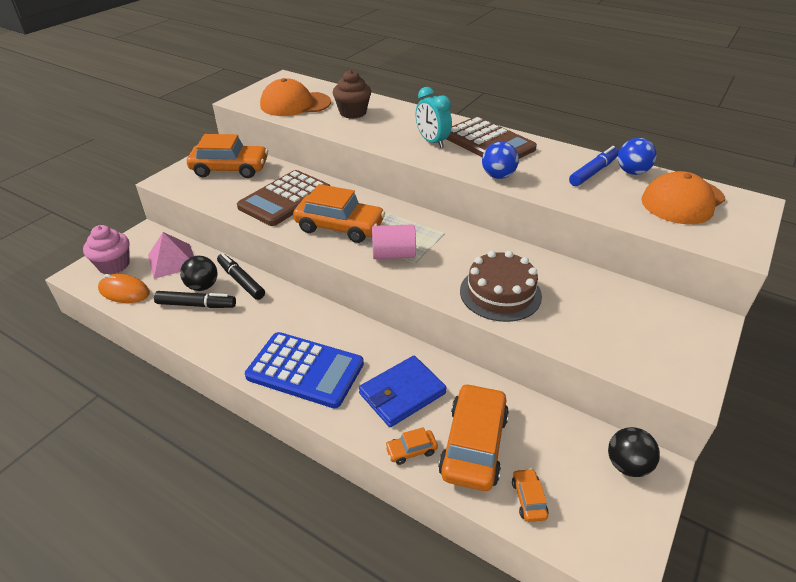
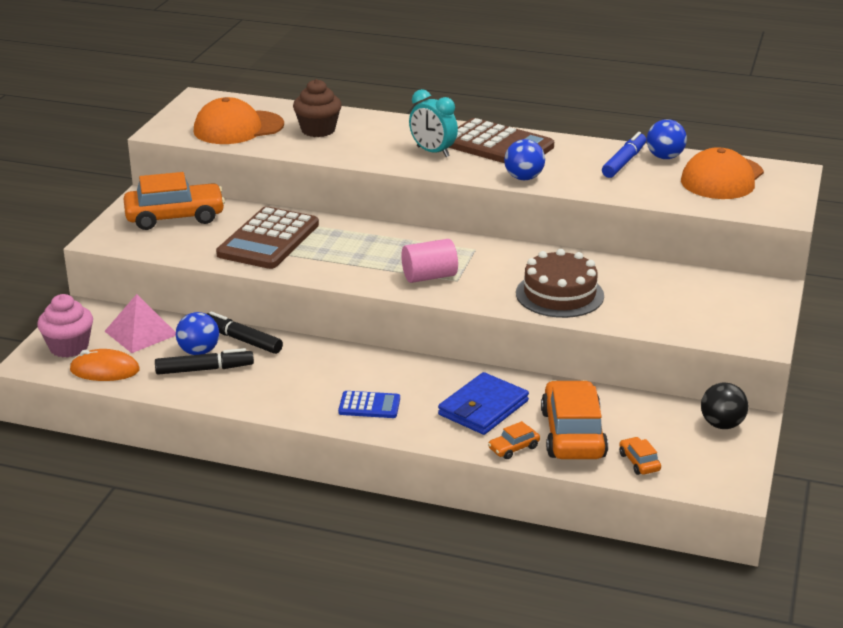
camera: 15 degrees left, 10 degrees down
(202, 286) = (199, 351): black ball -> blue ball
(305, 370) = (369, 406): blue calculator -> blue calculator, size x0.50
(339, 227) = (352, 259): orange car -> none

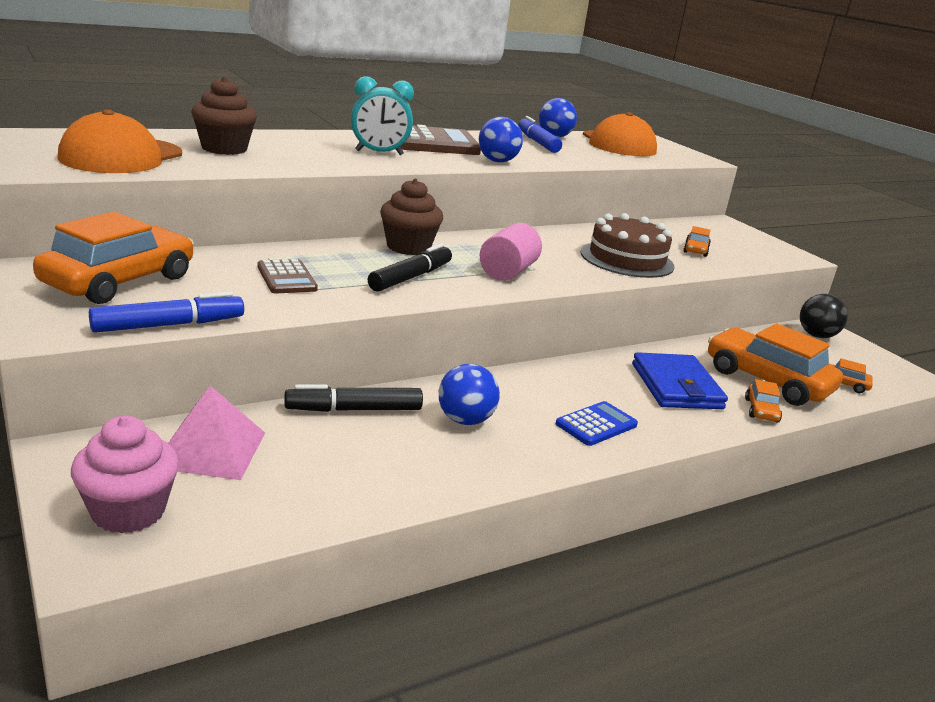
camera: 50 degrees left, 5 degrees down
(104, 370) = (239, 519): orange mouse -> none
(157, 252) = (169, 325): none -> blue marker
(199, 351) = (327, 442): blue ball -> blue ball (465, 420)
(204, 369) = (370, 460): black marker -> black marker (410, 277)
(268, 240) = (286, 278): brown calculator -> brown calculator, size x0.50
(394, 237) = (408, 247): none -> brown cupcake
(655, 305) = (696, 250): none -> orange car

